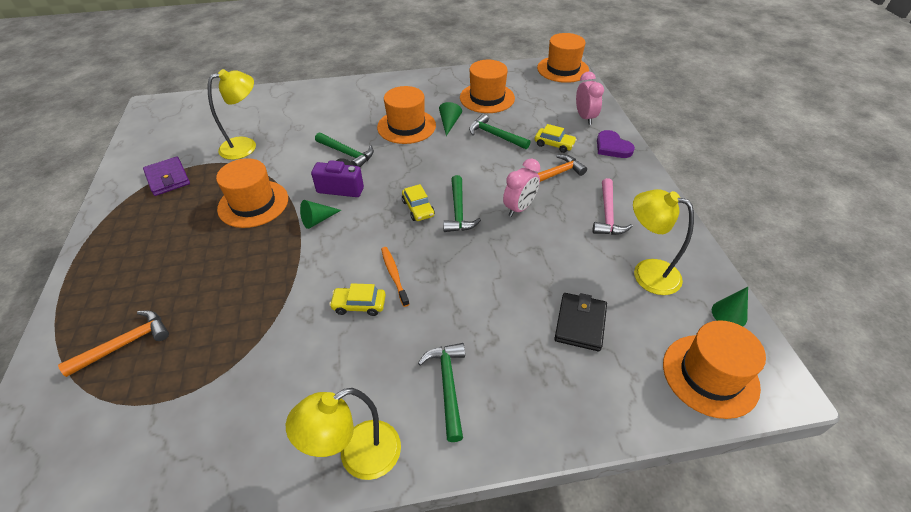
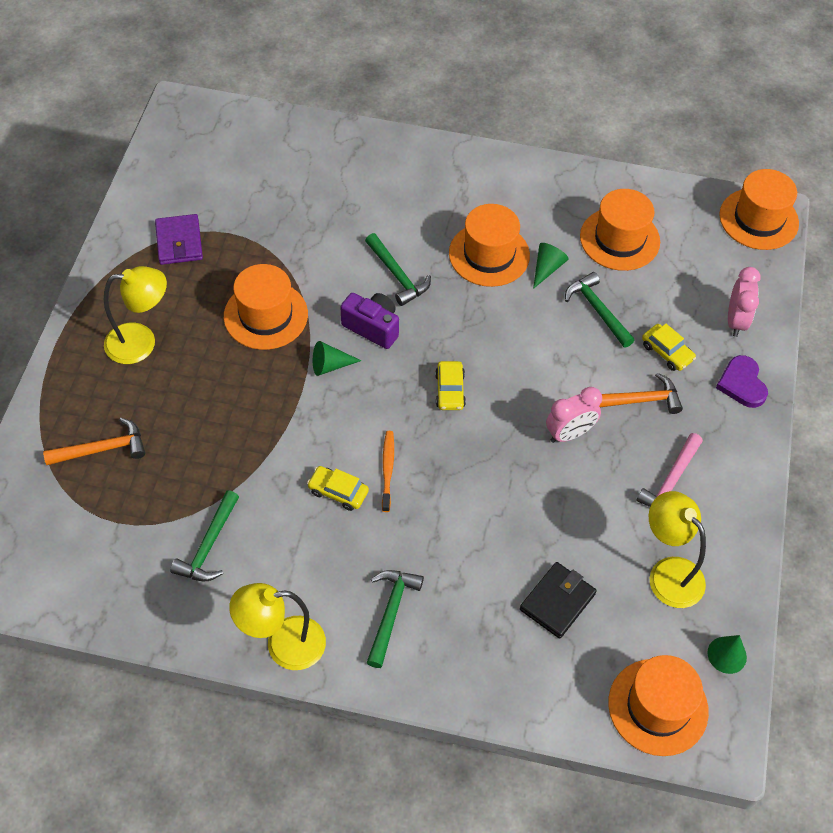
camera: 20 degrees right, 10 degrees up
(246, 146) = (279, 219): yellow lamp -> yellow lamp (141, 342)
(458, 211) = (495, 411): green hammer -> green hammer (209, 545)

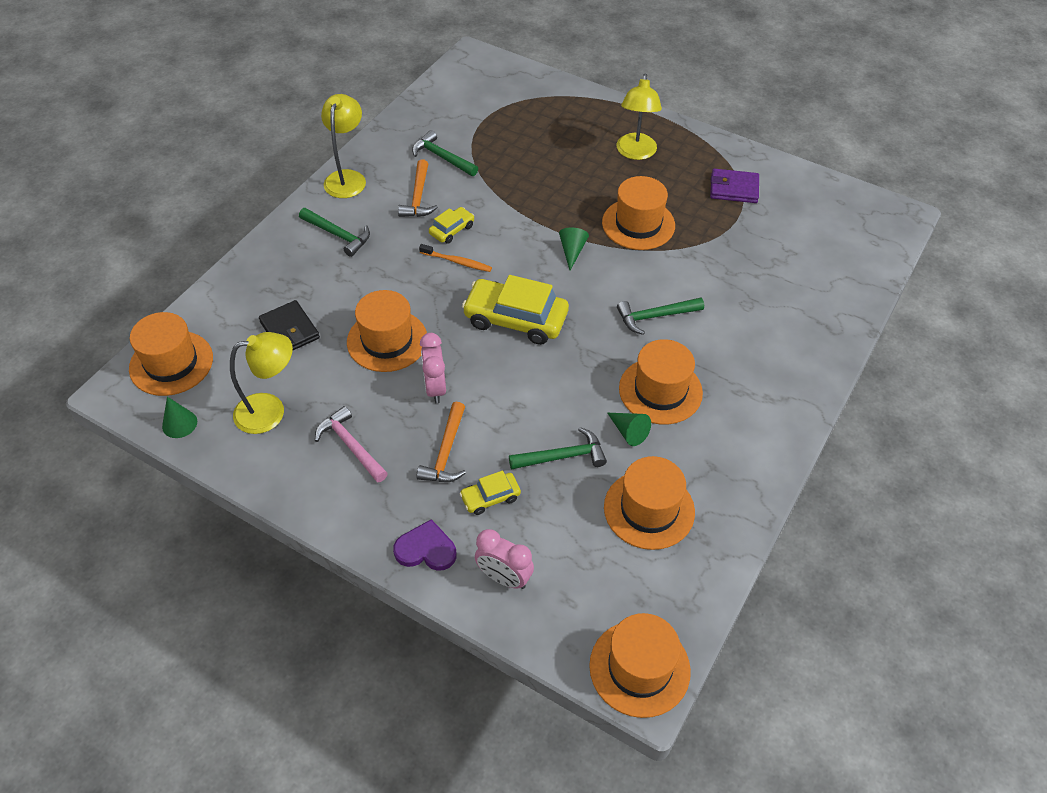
camera: 110 degrees right, 5 degrees down
(102, 449) = (546, 121): orange hammer -> orange hammer (418, 197)
(372, 327) = (602, 286): purple camera -> none
(450, 390) = (515, 319): yellow car -> yellow car, size x1.98
(529, 498) = (387, 340): none -> orange hat

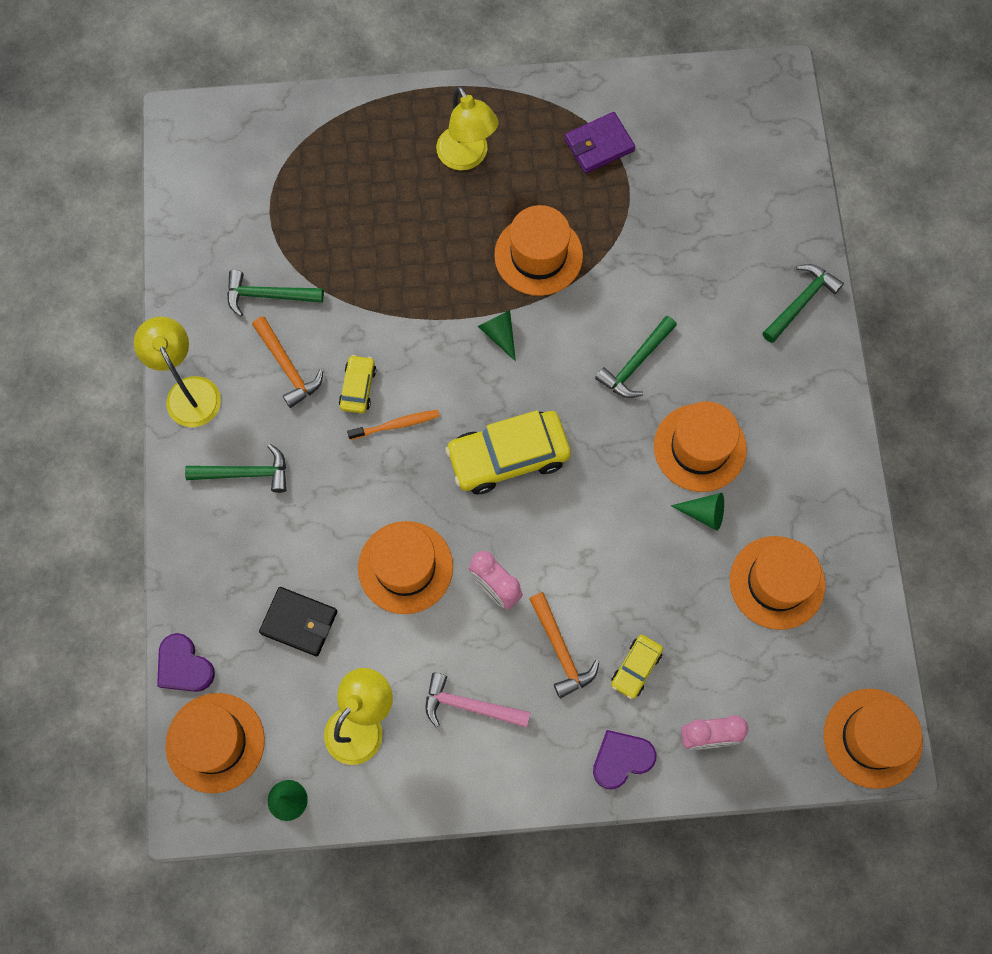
camera: 35 degrees left, 20 degrees up
(197, 311) = (184, 666): none -> purple heart
(562, 456) = (666, 581): green hammer -> green hammer (801, 302)

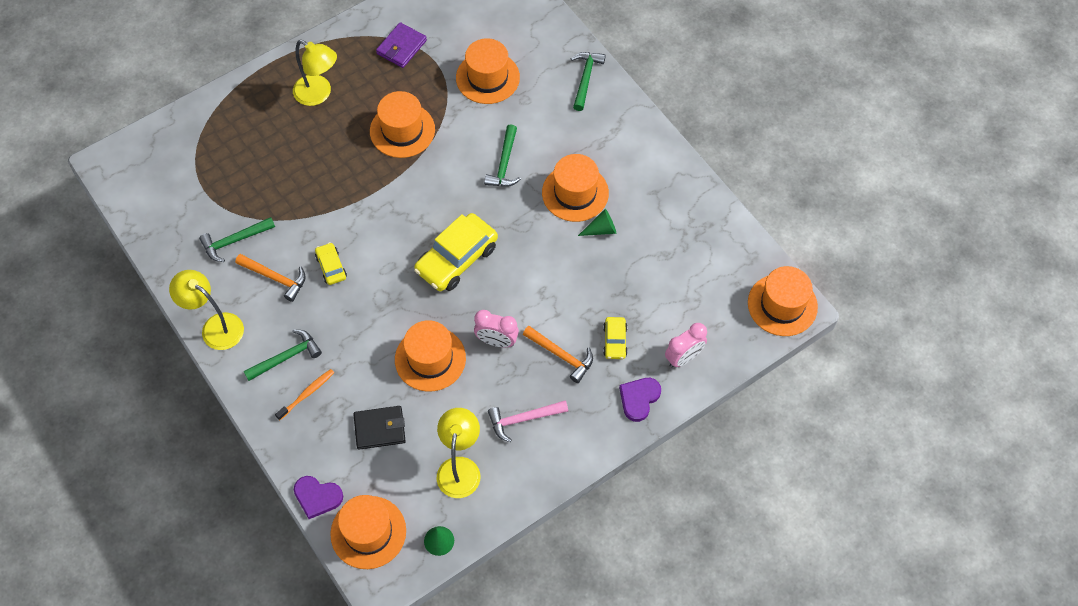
camera: 30 degrees left, 10 degrees down
(396, 425) = (370, 277): orange toothbrush -> orange toothbrush (306, 394)
(499, 334) = (405, 189): green cone -> none
(777, 582) = (670, 246): orange hat -> orange hat (487, 77)

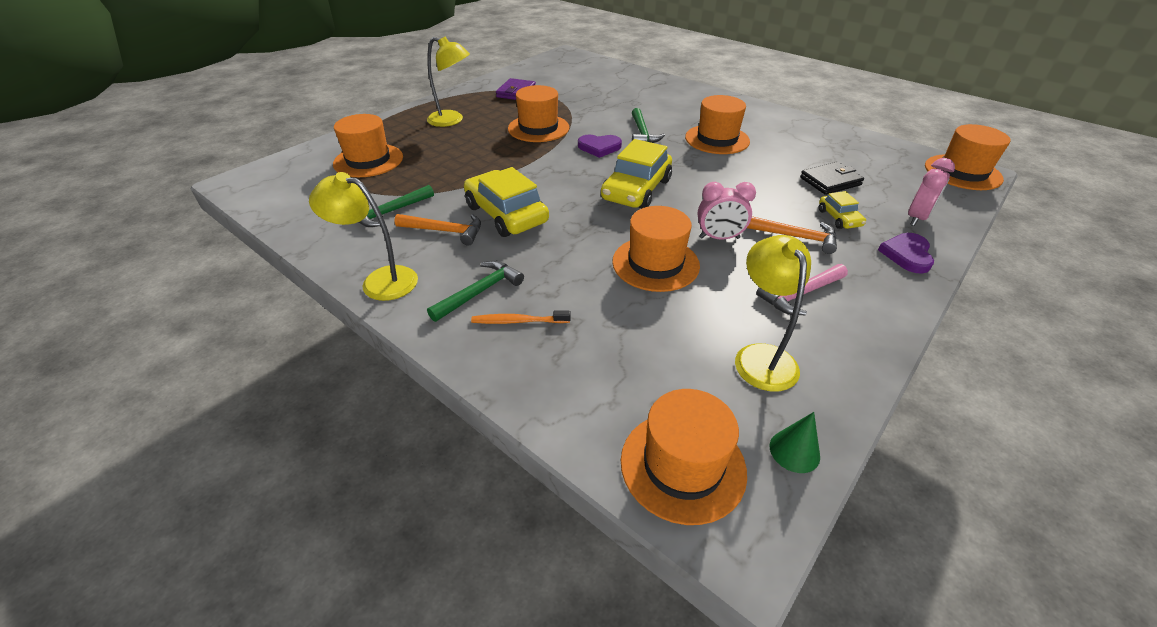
camera: 15 degrees left, 20 degrees down
(306, 394) = (519, 321): orange toothbrush -> orange toothbrush turned 120 degrees counterclockwise
(317, 497) = (581, 435): purple heart -> purple heart (599, 147)
(331, 267) = (506, 214): yellow car -> yellow car, size x1.98
(380, 429) = (632, 337): black wallet -> black wallet (830, 181)
(487, 77) = (597, 97): orange hat -> orange hat (368, 160)
(585, 79) = (677, 89): green hammer -> none
(601, 229) = (758, 154): green cone -> none

